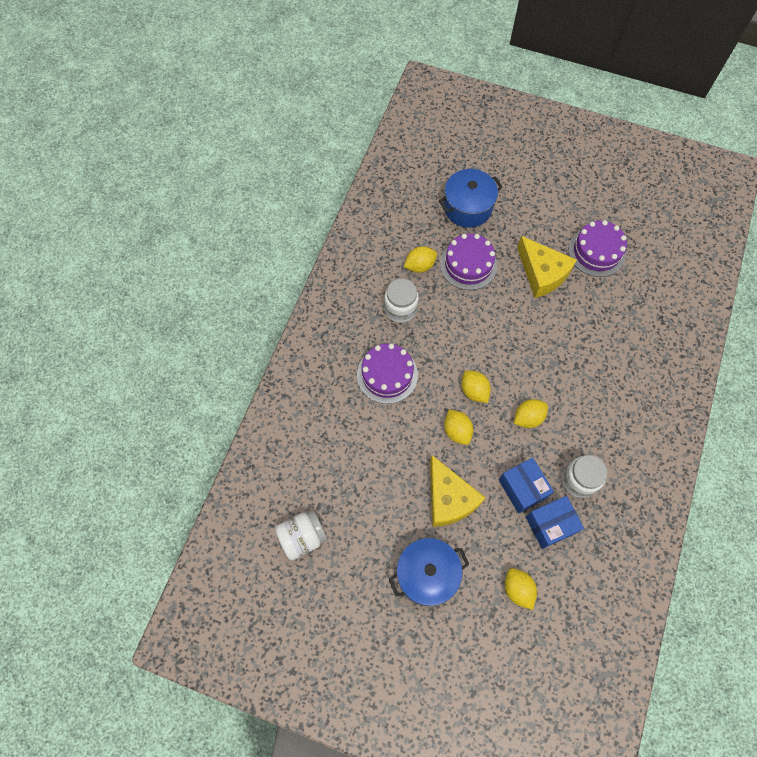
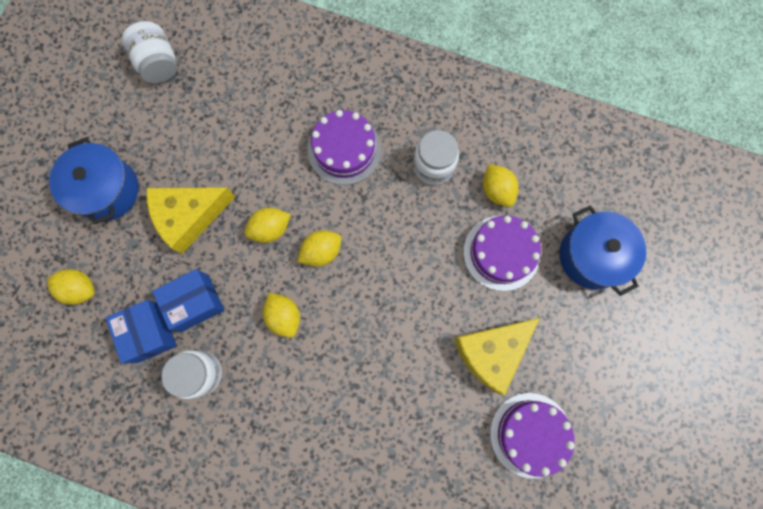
camera: 90 degrees right, 10 degrees up
(518, 589) = (80, 289): yellow lemon -> yellow lemon turned 45 degrees clockwise

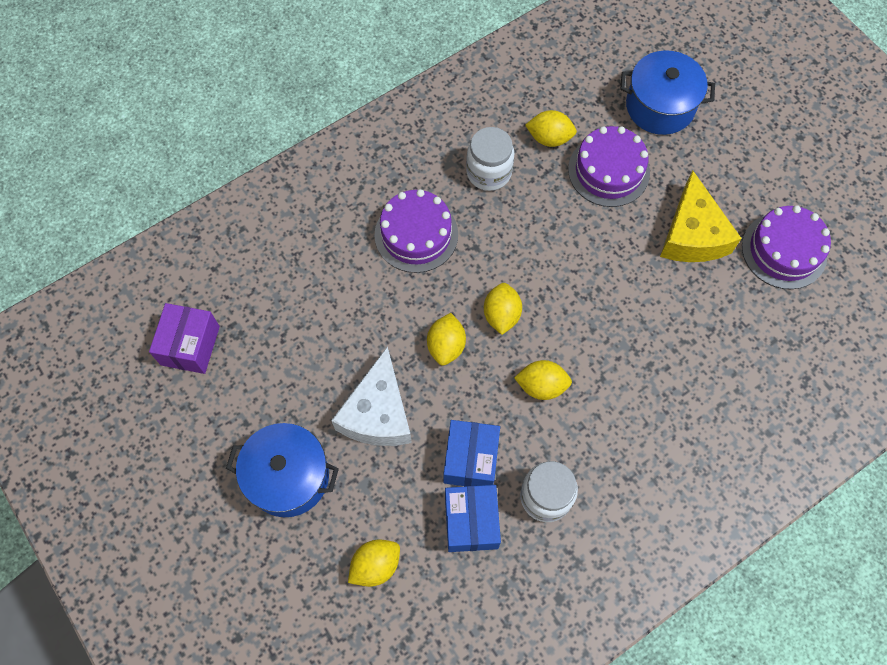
camera: 55 degrees left, 10 degrees down
(149, 333) = (471, 522): blue box -> blue box turned 75 degrees clockwise
(158, 63) = (190, 345): white jar -> purple box
(189, 217) = (378, 413): yellow cheese -> white cheese

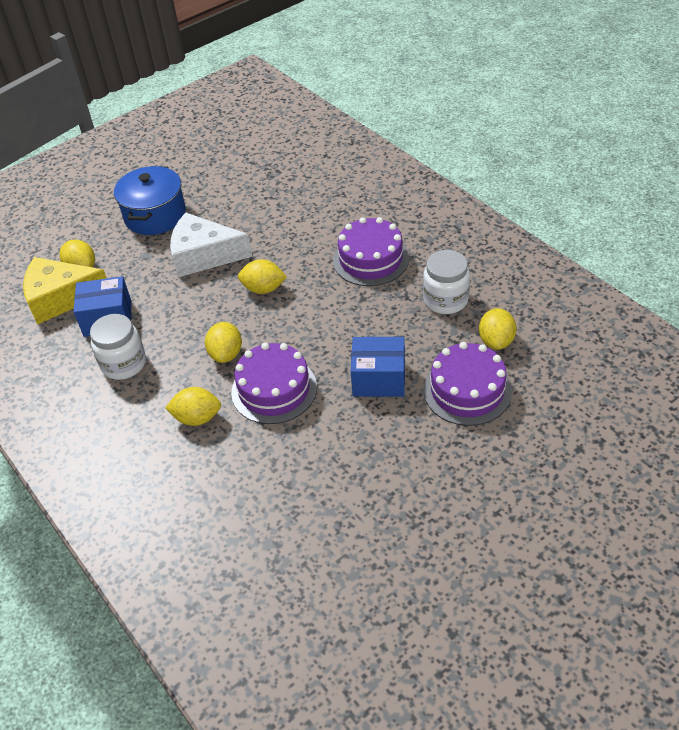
camera: 90 degrees right, 20 degrees down
(190, 345) = (260, 154): purple box -> none
(471, 459) = (160, 313): blue box -> blue box (379, 379)
(501, 315) = (295, 321): yellow lemon -> yellow lemon (197, 418)
(660, 106) = (564, 432): blue pot -> none
(692, 234) = (400, 466): yellow cheese -> yellow cheese (61, 298)
(784, 250) = (392, 556): purple cake -> purple cake (274, 389)

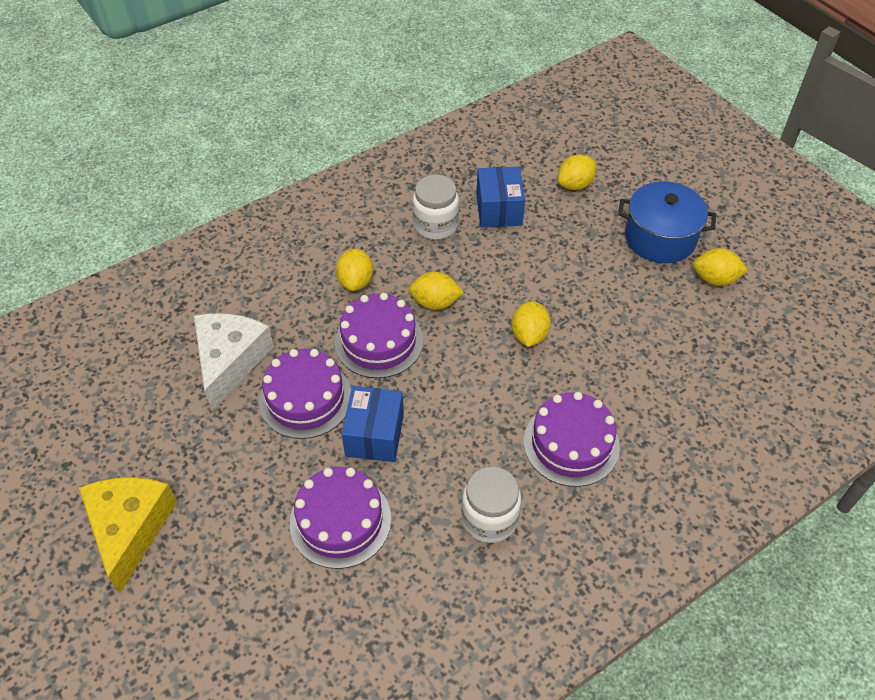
camera: 90 degrees right, 5 degrees up
(61, 298) = (532, 173): yellow cheese -> yellow cheese (130, 529)
(204, 255) = (589, 282): white cheese -> white cheese (230, 361)
(345, 435) = (305, 398): none -> purple cake
(496, 341) = (411, 565): yellow lemon -> yellow lemon (715, 279)

